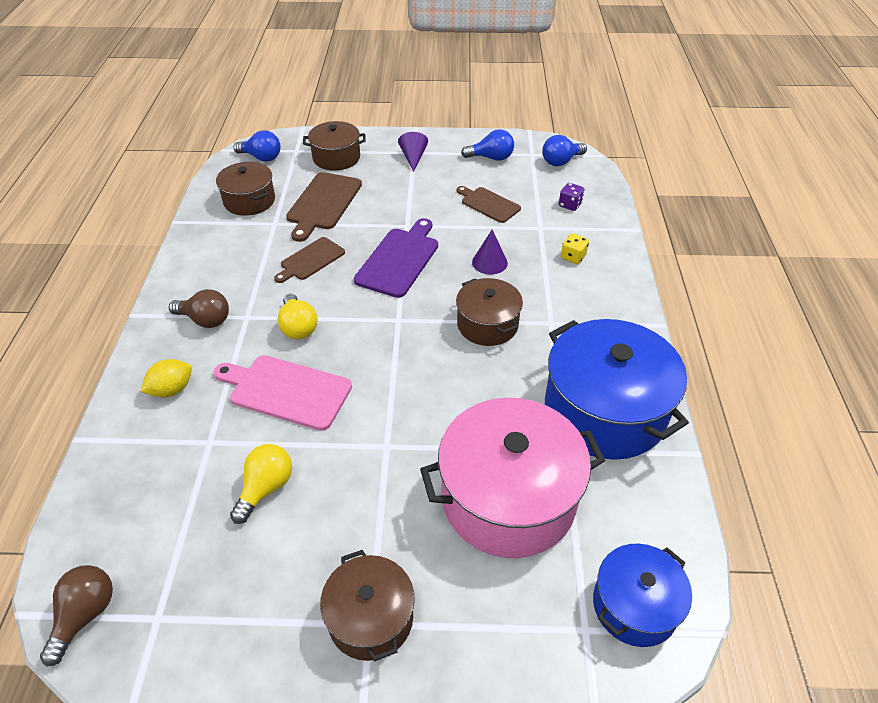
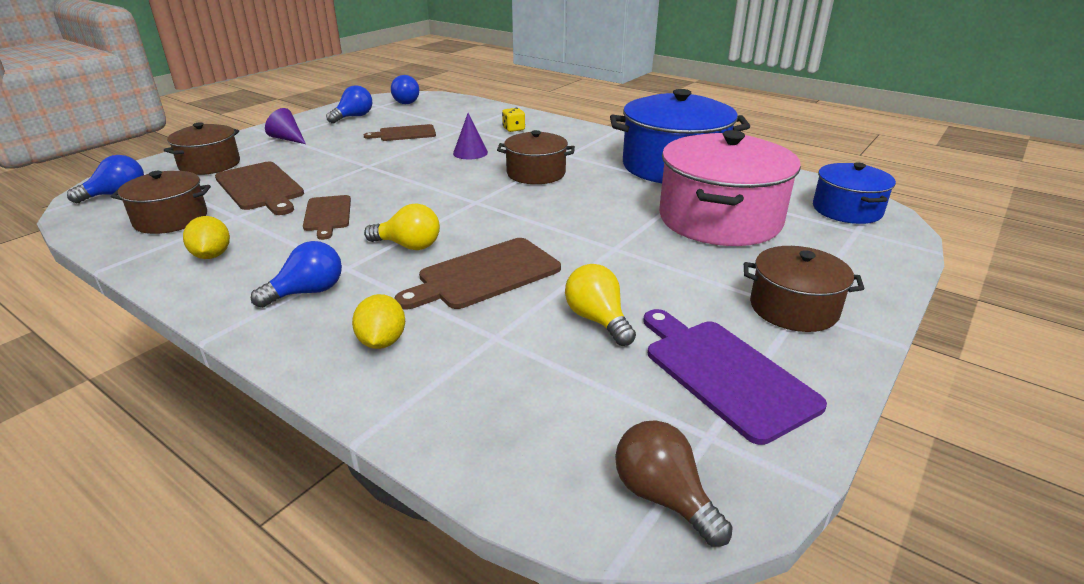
camera: 55 degrees left, 15 degrees down
(205, 320) = (307, 292): brown light bulb -> blue light bulb
(219, 250) = (212, 255): none -> yellow lemon
(286, 391) = (485, 275): pink cutting board -> brown cutting board
(399, 260) = (404, 180): purple cutting board -> purple cutting board (724, 374)
(570, 205) = (459, 113): purple dice -> none

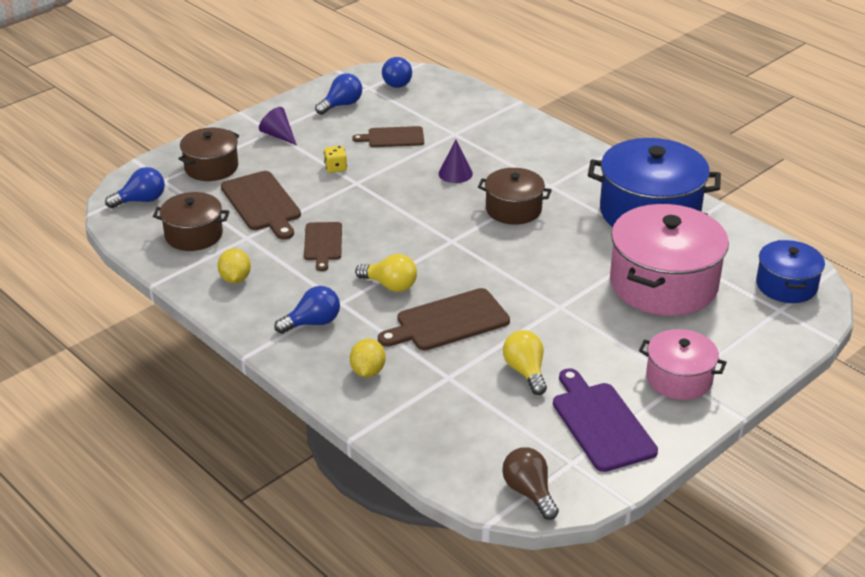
camera: 10 degrees right, 5 degrees up
(513, 129) = (504, 140): yellow dice -> yellow dice (335, 168)
(793, 308) = (679, 379): brown pot -> pink pot

